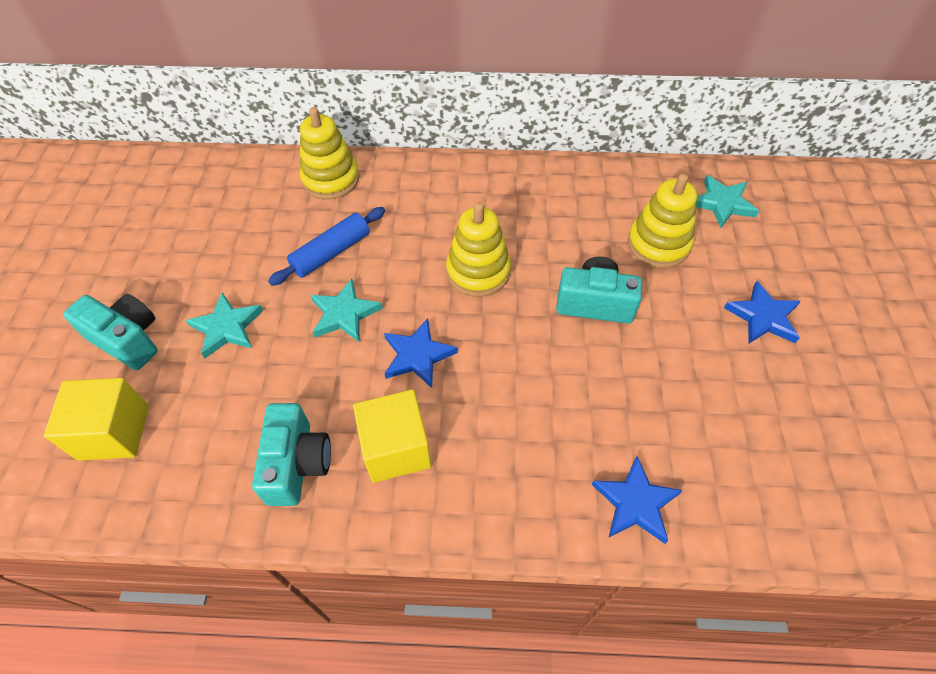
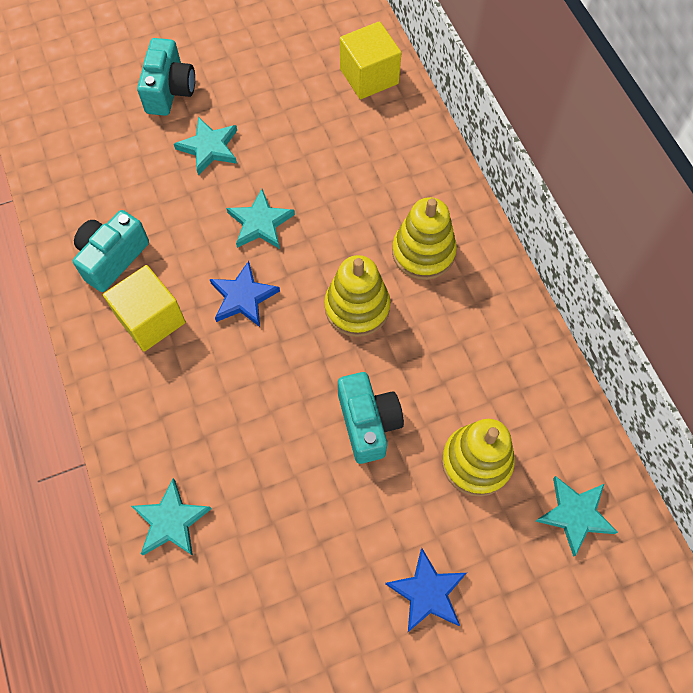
camera: 65 degrees right, 10 degrees up
(114, 432) = (93, 129): yellow cube -> yellow cube (369, 76)
(297, 464) = (112, 258): turquoise camera -> turquoise camera turned 150 degrees clockwise
(331, 179) = (406, 138): yellow stacking toy -> yellow stacking toy (423, 252)
(331, 253) = (320, 181): blue rolling pin -> none
(635, 503) = (171, 521): blue star -> turquoise star

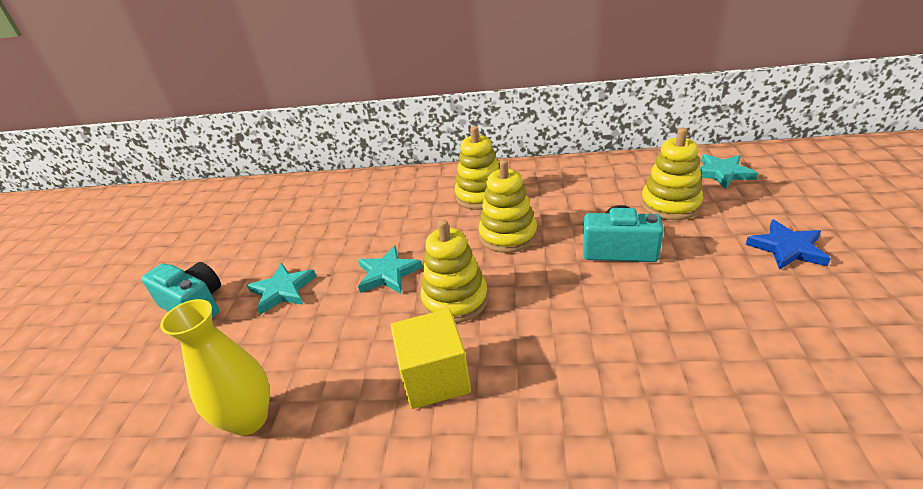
camera: 60 degrees left, 30 degrees down
(76, 212) = (249, 419): none -> yellow vase
(112, 258) = (336, 396): turquoise camera -> none
(171, 521) = (696, 415): turquoise star -> none
(243, 297) = (455, 300): blue star -> yellow stacking toy
(369, 76) = (313, 192): yellow cube -> none

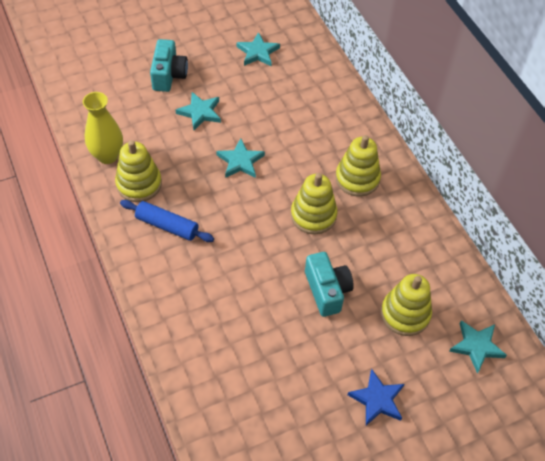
camera: 55 degrees right, 20 degrees up
(255, 223) = (258, 52): none -> turquoise star
(435, 377) = (167, 226): yellow cube -> blue rolling pin
(455, 300) = (232, 210): yellow stacking toy -> yellow stacking toy (139, 184)

